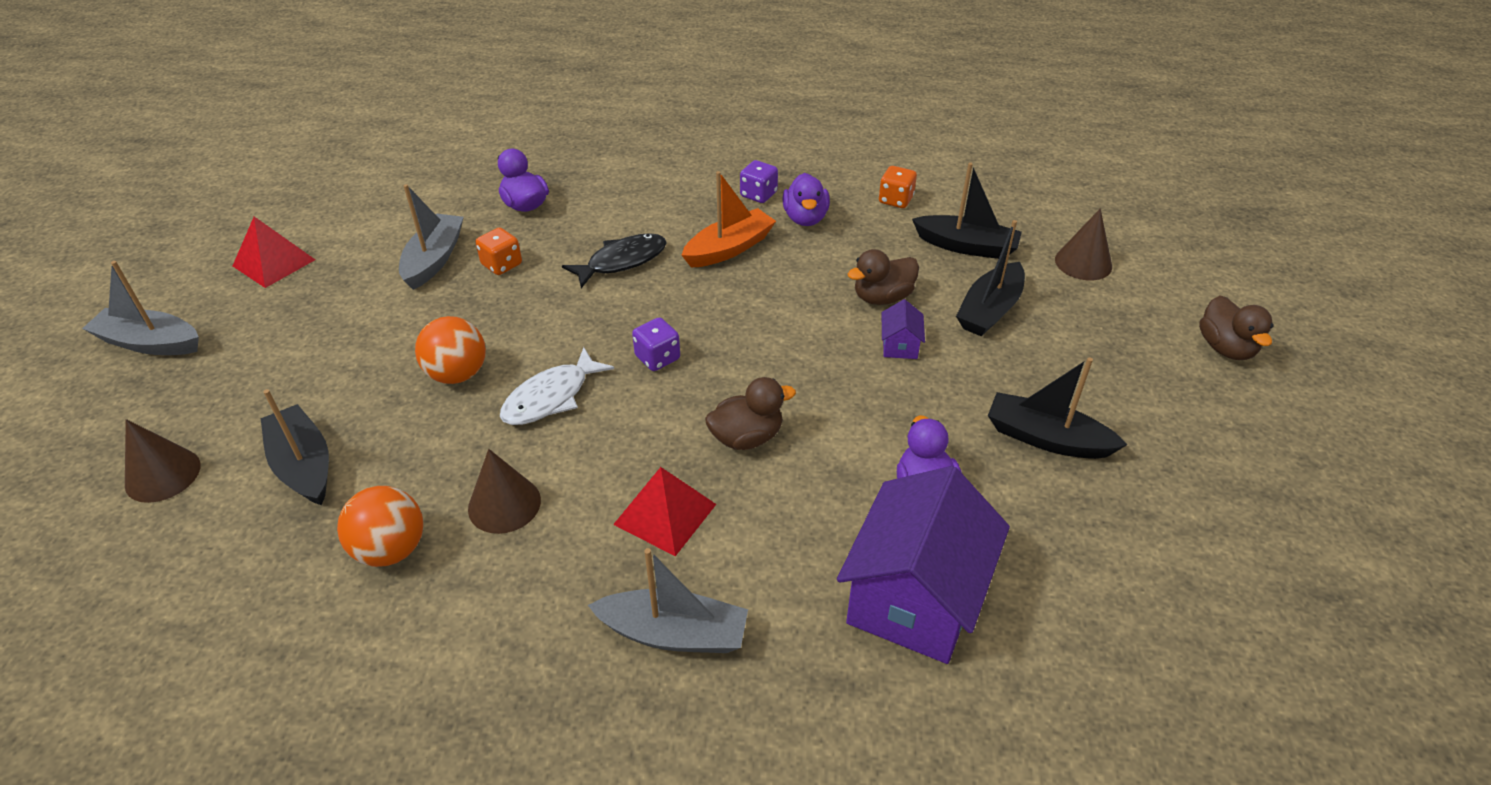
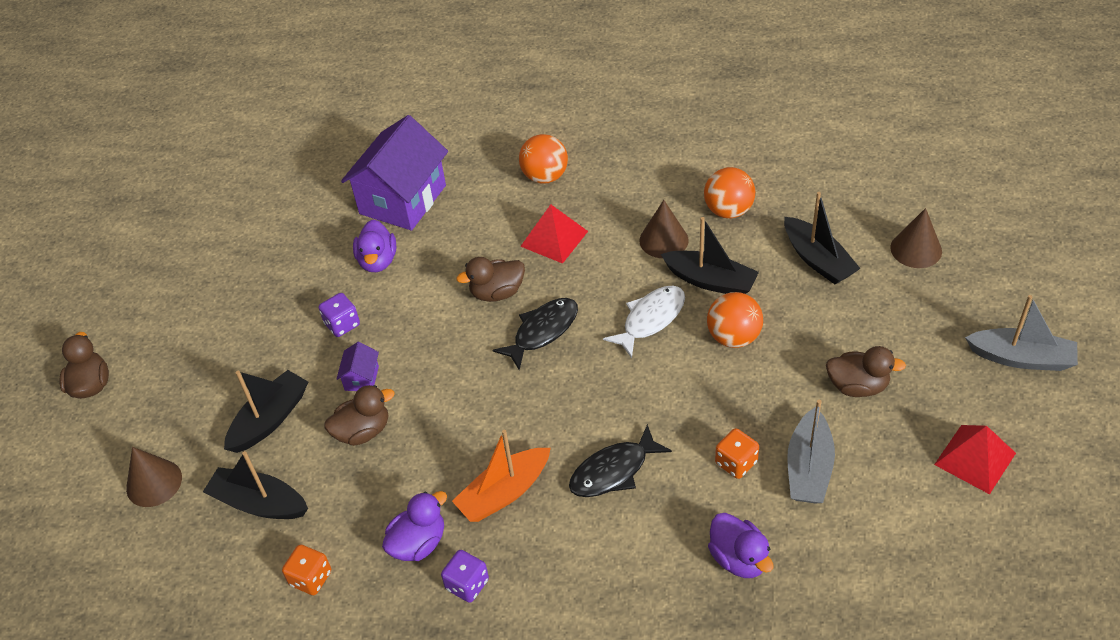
camera: 175 degrees left, 5 degrees up
(345, 322) = (857, 386): none -> brown duck
(657, 358) = (568, 358): purple dice -> purple dice (342, 324)
(673, 633) = (545, 176): grey boat -> orange ball
(687, 388) = (542, 331): none -> black fish
(805, 218) = (418, 543): purple duck -> purple duck turned 45 degrees clockwise
(1047, 438) = (278, 300): black boat -> black boat (710, 281)

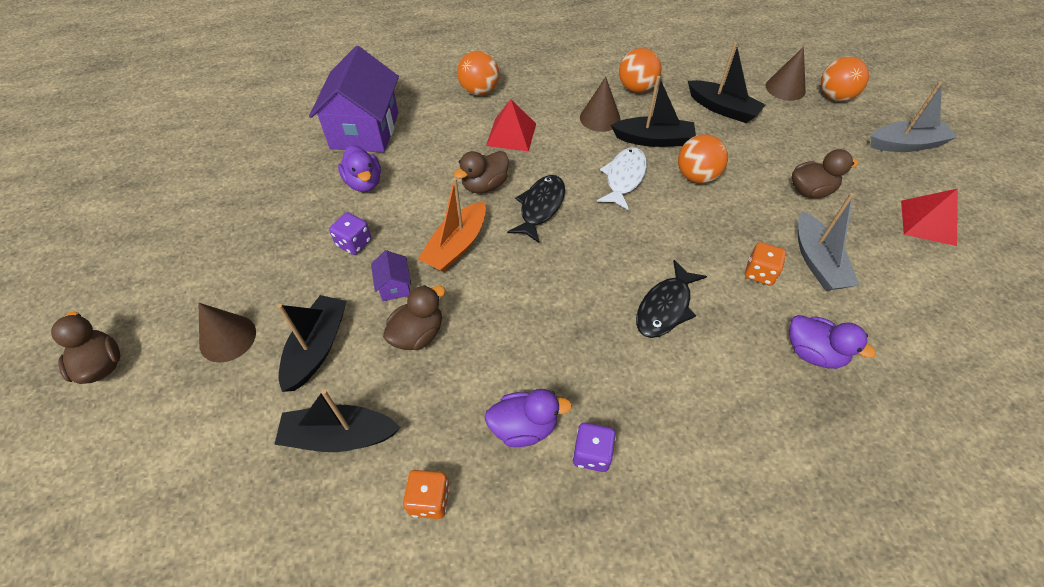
camera: 25 degrees left, 5 degrees up
(154, 483) = (210, 449): brown cone -> brown cone (227, 338)
(418, 543) = (524, 427): purple duck -> purple duck turned 60 degrees clockwise
(504, 493) = (580, 354): orange boat -> orange boat (456, 245)
(973, 275) = (835, 97): none -> orange ball

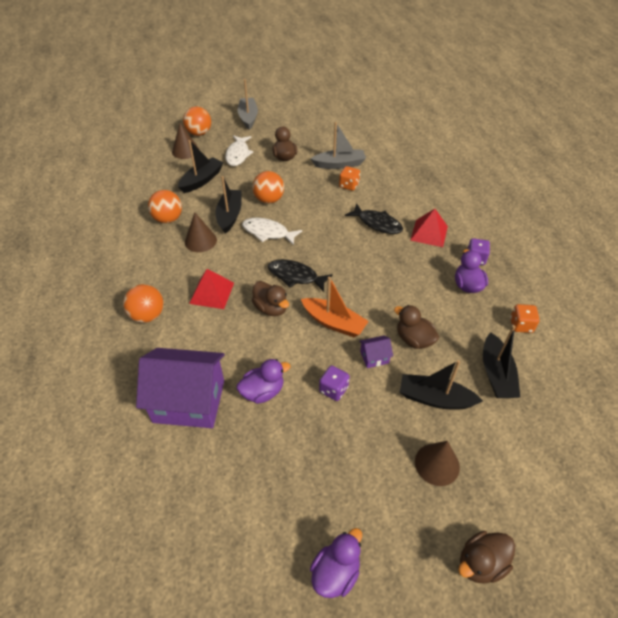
camera: 90 degrees left, 5 degrees down
(797, 139) = (238, 154): none -> white fish
(813, 353) = (399, 176): purple duck -> purple duck (335, 572)
(928, 222) = (310, 124): red pyramid -> red pyramid (429, 233)

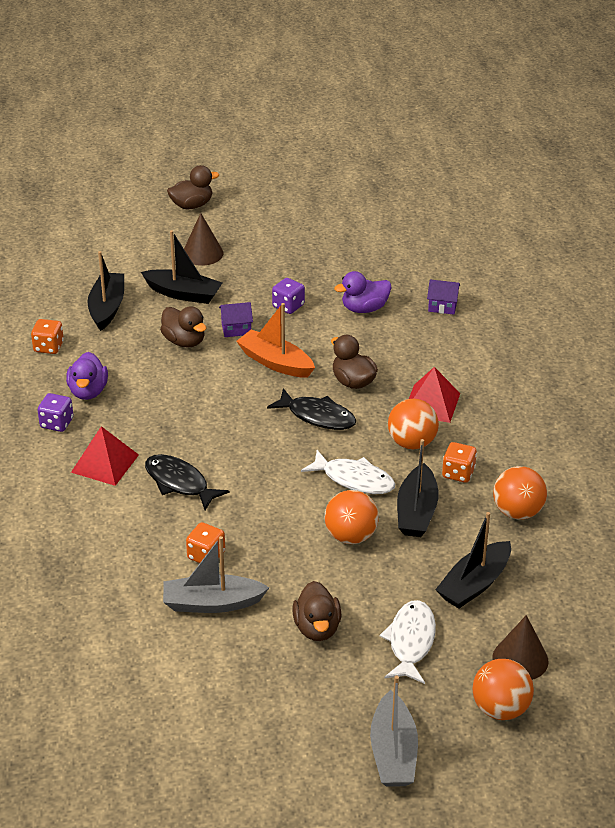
camera: 175 degrees left, 10 degrees down
(147, 315) = (510, 383): orange ball -> orange ball (412, 443)
(189, 401) = (442, 306): purple house -> purple house, size x0.41
(200, 241) = (458, 473): brown cone -> orange dice
(335, 572) = (308, 208): purple duck -> none

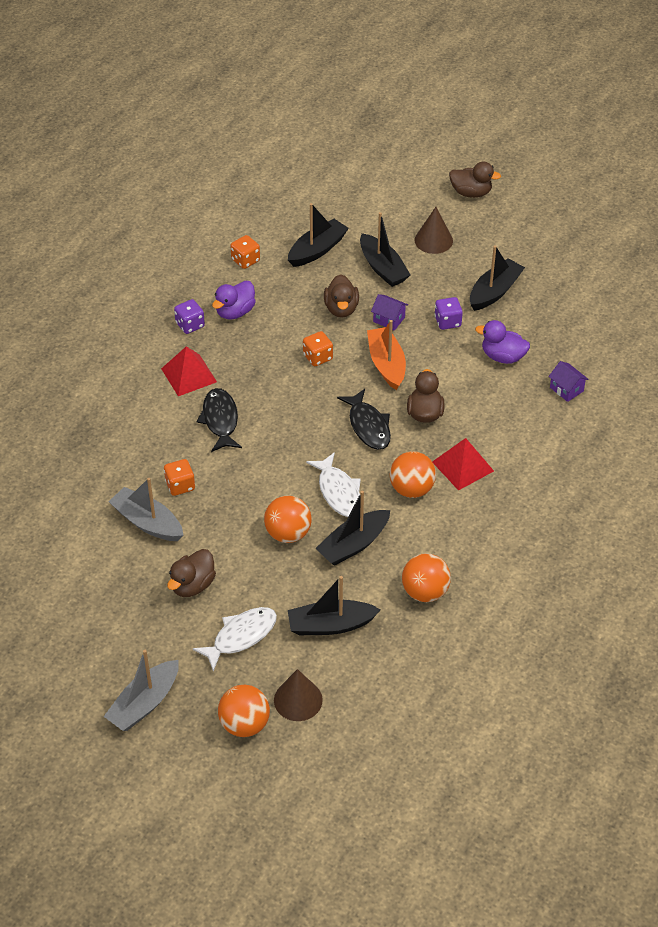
camera: 40 degrees right, 10 degrees up
(300, 266) = (494, 292): none -> black boat
(458, 473) = (417, 534): orange dice -> orange dice (317, 357)

